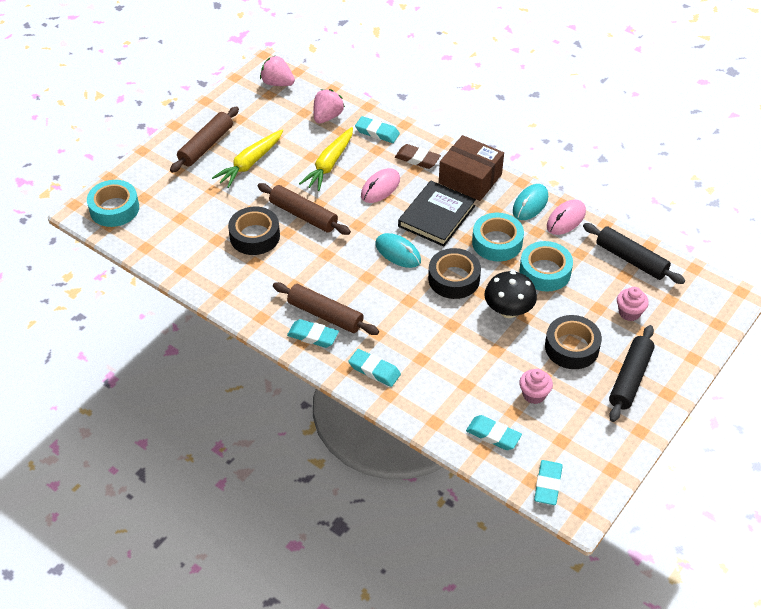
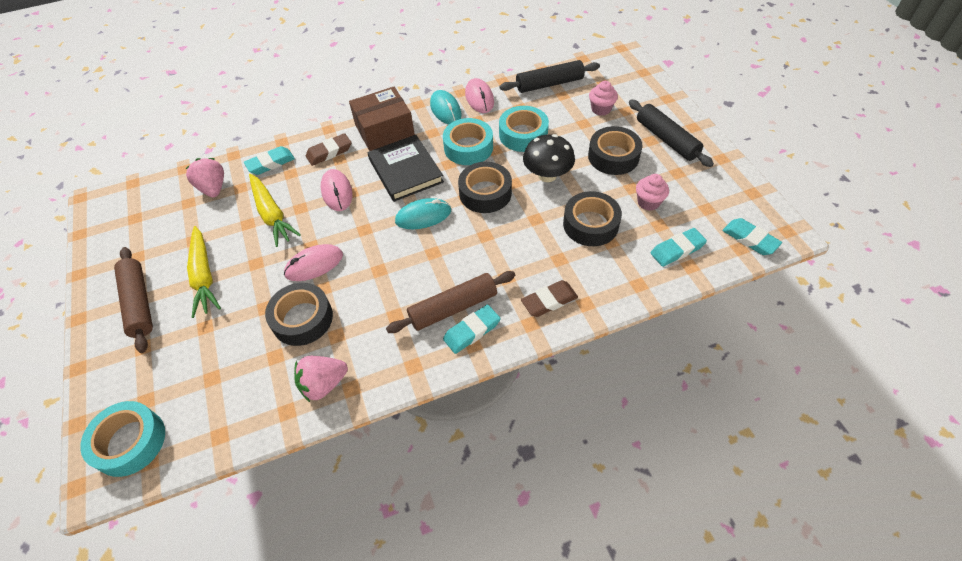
camera: 55 degrees left, 5 degrees up
(277, 83) = (128, 204): pink strawberry -> pink strawberry (323, 384)
(303, 215) = (314, 265): brown rolling pin -> pink mouse
(374, 370) = (549, 301): turquoise eraser -> brown eraser
(475, 364) = (590, 224): none -> black tape

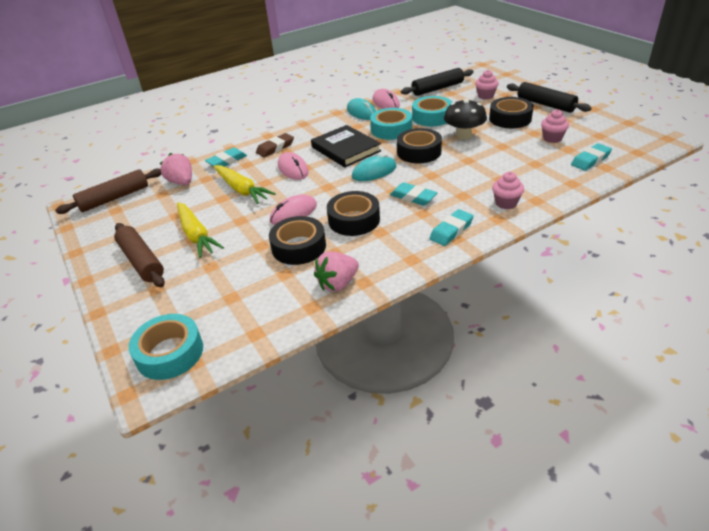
camera: 10 degrees left, 15 degrees down
(384, 130) = (316, 130): brown box -> none
(453, 308) = (428, 219): brown rolling pin -> brown rolling pin (114, 198)
(549, 301) = (506, 203): brown eraser -> pink cupcake
(590, 224) = (514, 156): black tape -> black tape (354, 220)
(750, 239) = (642, 146): turquoise eraser -> turquoise eraser (413, 197)

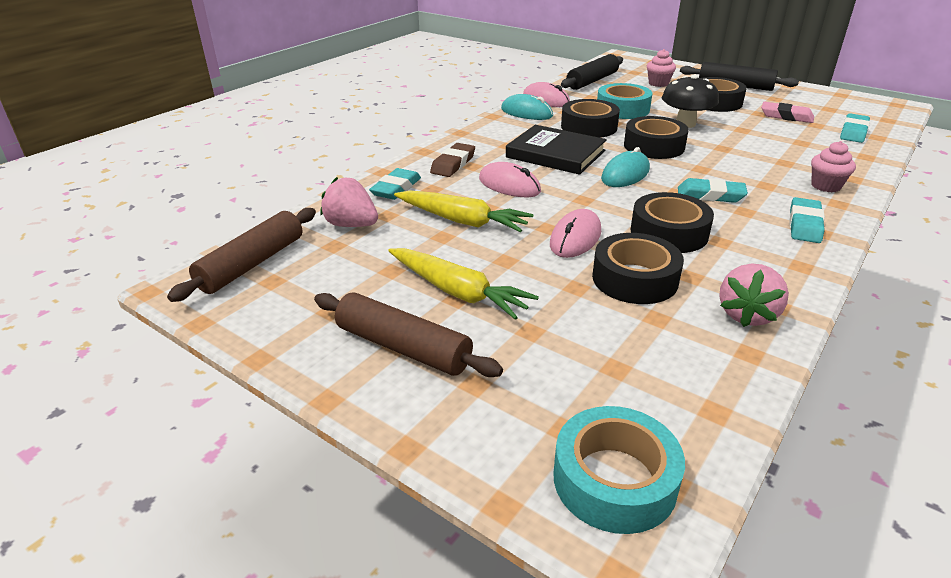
camera: 25 degrees left, 5 degrees down
(391, 129) = (589, 127): turquoise tape -> black tape
(552, 138) = (786, 116): pink cupcake -> pink eraser

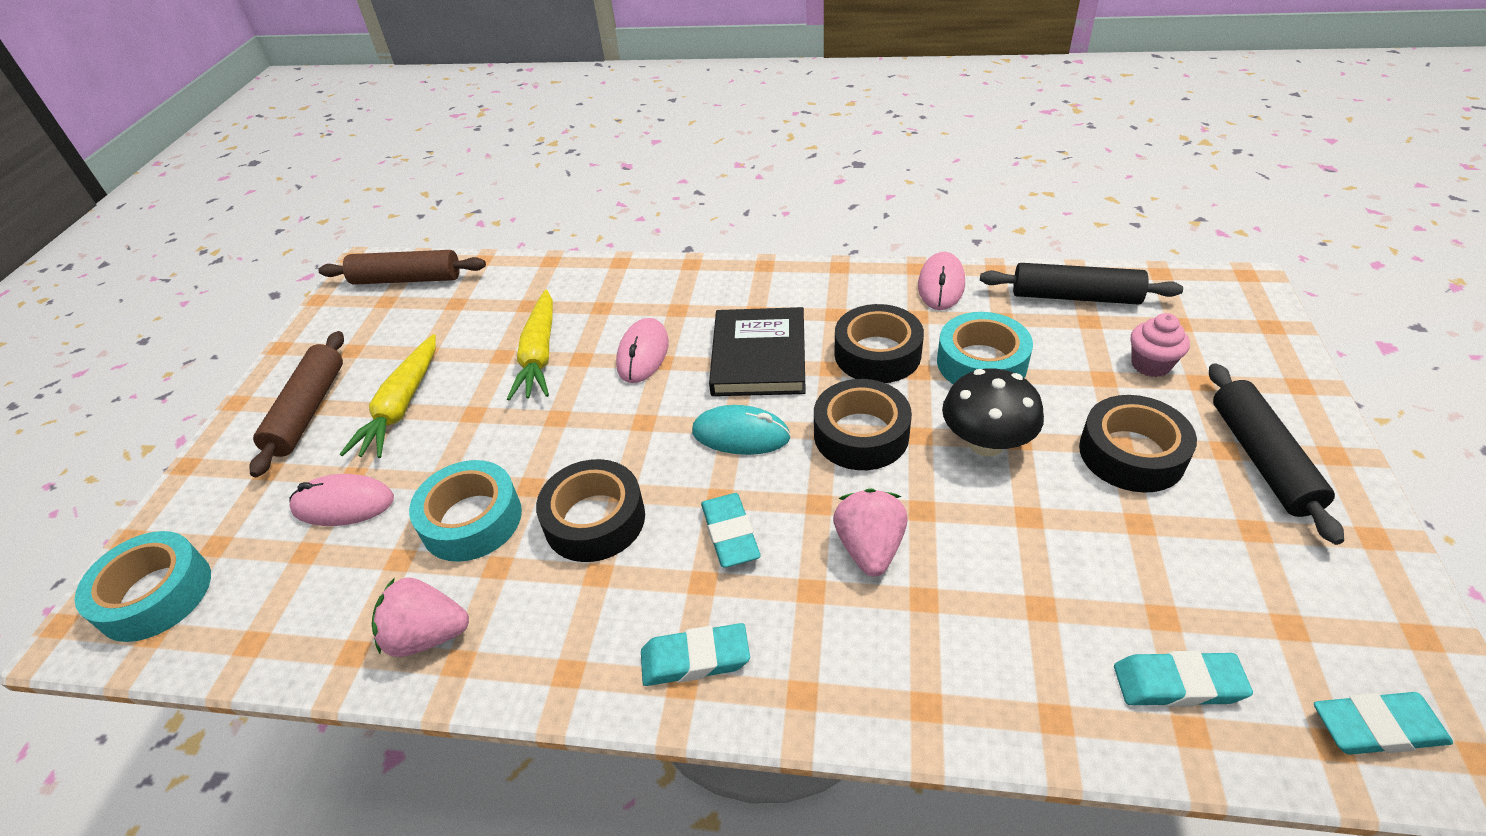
camera: 65 degrees right, 10 degrees up
(351, 225) = (496, 295): pink strawberry -> pink strawberry (869, 548)
(396, 188) = (586, 286): turquoise eraser -> turquoise eraser (1377, 728)
(453, 164) = (671, 295): brown eraser -> none
(526, 113) = (876, 287): turquoise mouse -> none
(575, 238) = (542, 446): pink mouse -> pink mouse (343, 504)
(634, 279) = (471, 520): black tape -> turquoise tape
(786, 116) = (1161, 564): pink eraser -> none
(826, 186) = (860, 668): pink cupcake -> none

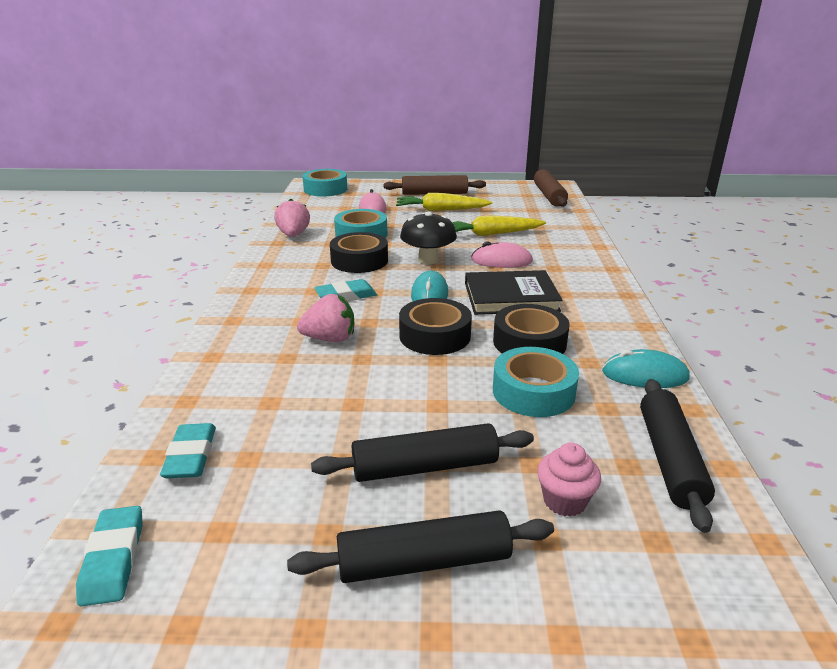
camera: 80 degrees right, 15 degrees down
(695, 659) = (263, 292): turquoise eraser -> none
(941, 285) = (645, 375): pink mouse -> turquoise mouse
(986, 443) = (431, 388): black mushroom -> black mushroom (428, 260)
(1131, 453) = (425, 467): black tape -> black rolling pin

